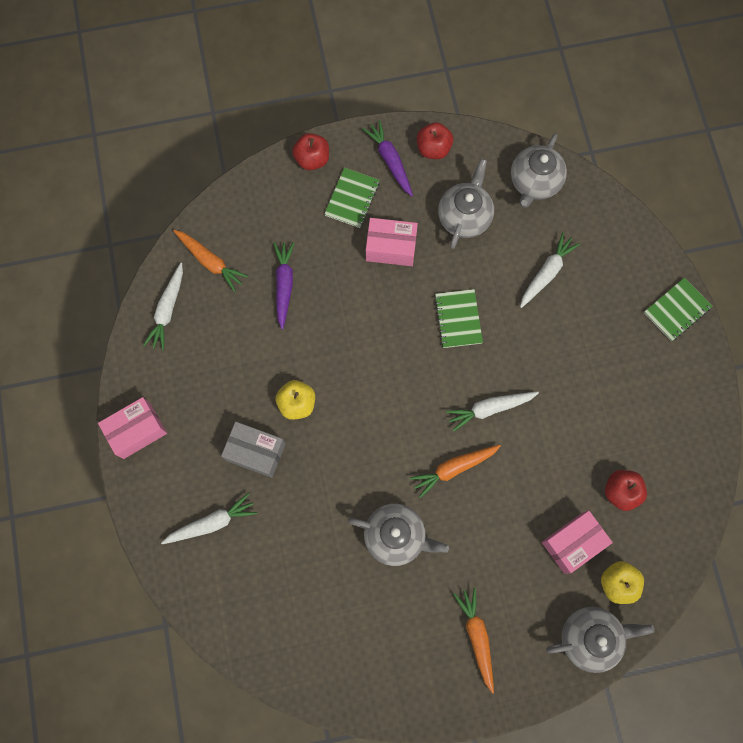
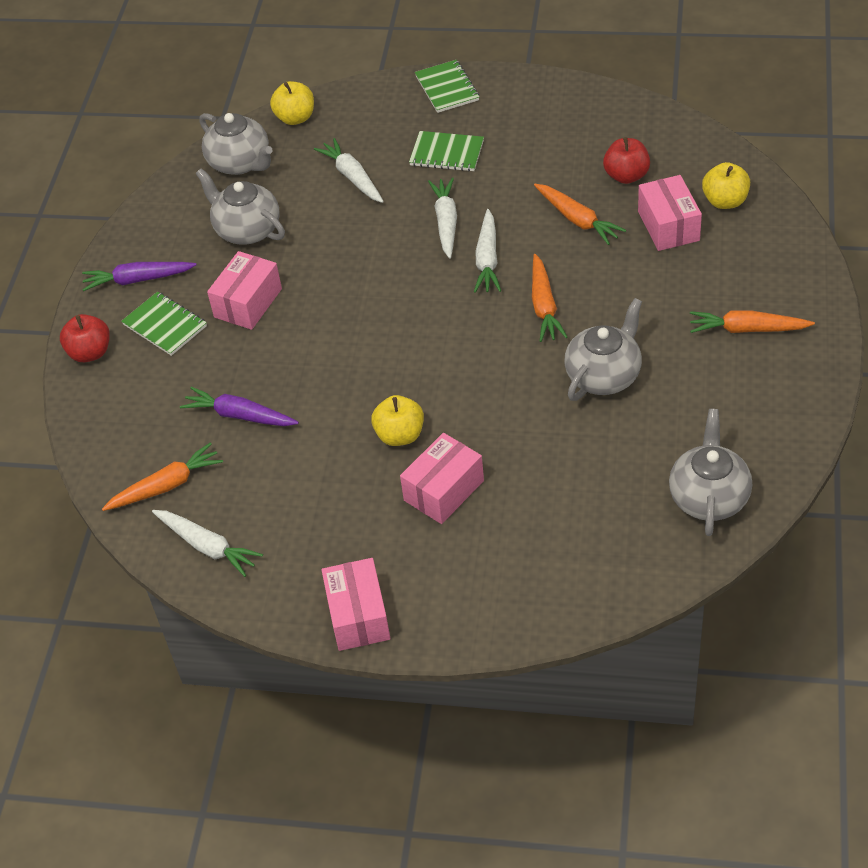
camera: 65 degrees left, 25 degrees down
(212, 523) = (517, 556): white carrot -> white carrot (446, 222)
(255, 452) = (444, 490): grey box -> pink box
(433, 149) = (147, 238): red apple -> none
(458, 319) = (368, 262): green notebook -> green notebook (447, 153)
(556, 466) = (577, 220): none -> orange carrot
(590, 637) = (777, 236): grey teapot -> grey teapot (709, 497)
(599, 203) = (295, 118): none -> yellow apple

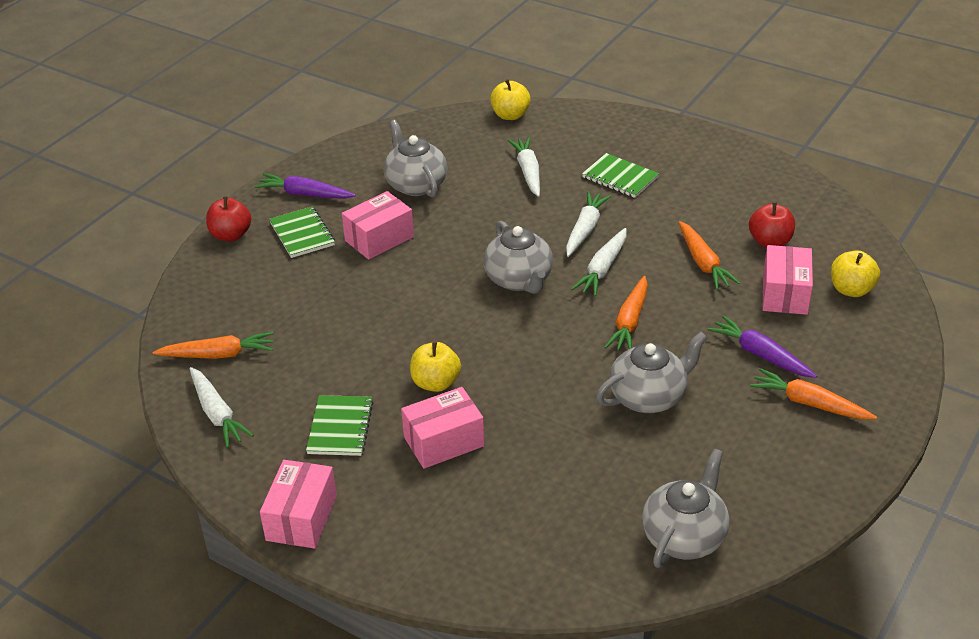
camera: 20 degrees right, 10 degrees down
(239, 415) = (314, 321): purple carrot -> purple carrot (760, 355)
(240, 163) = (444, 135): grey teapot -> grey teapot (519, 280)
(447, 88) = (651, 129): green notebook -> green notebook (340, 427)

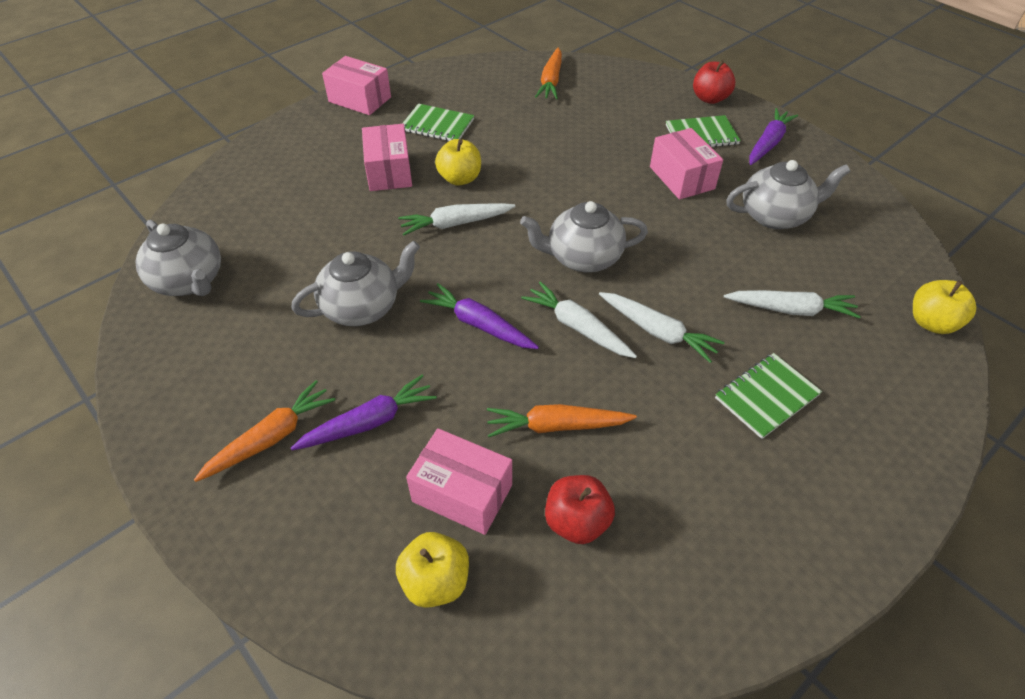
camera: 105 degrees right, 10 degrees up
(217, 414) = (485, 76): white carrot -> white carrot (455, 224)
(629, 322) = (479, 324): orange carrot -> purple carrot
(649, 397) = (363, 307): grey teapot -> grey teapot turned 105 degrees counterclockwise

